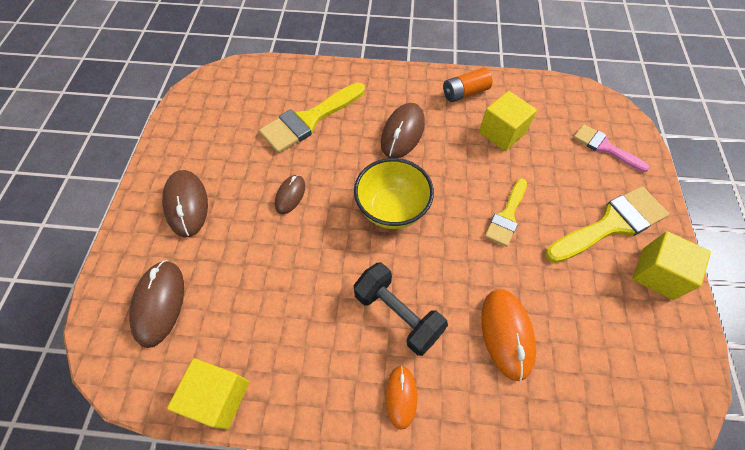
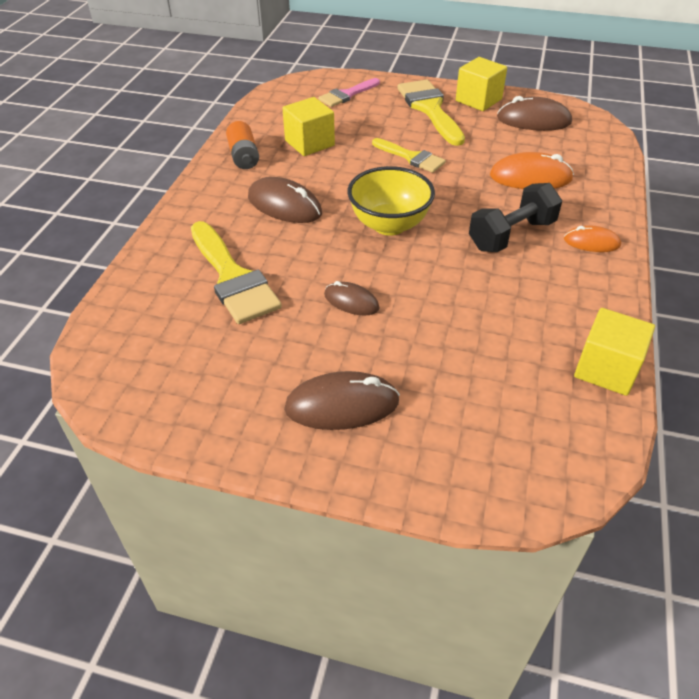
camera: 80 degrees left, 15 degrees down
(159, 303) = (494, 429): brown mouse -> brown mouse (533, 120)

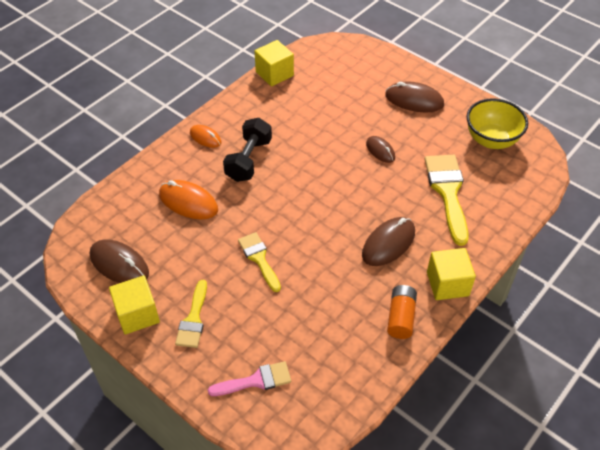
camera: 155 degrees left, 5 degrees up
(284, 205) = (388, 243): brown mouse -> brown mouse turned 75 degrees clockwise
(309, 143) = (334, 312): yellow cube -> yellow cube (447, 284)
(389, 225) = (322, 197): yellow bowl -> yellow bowl (491, 140)
(430, 109) = (193, 319): yellow brush -> yellow brush, size x0.61
(511, 235) = (249, 160): black dumbbell -> black dumbbell turned 60 degrees counterclockwise

